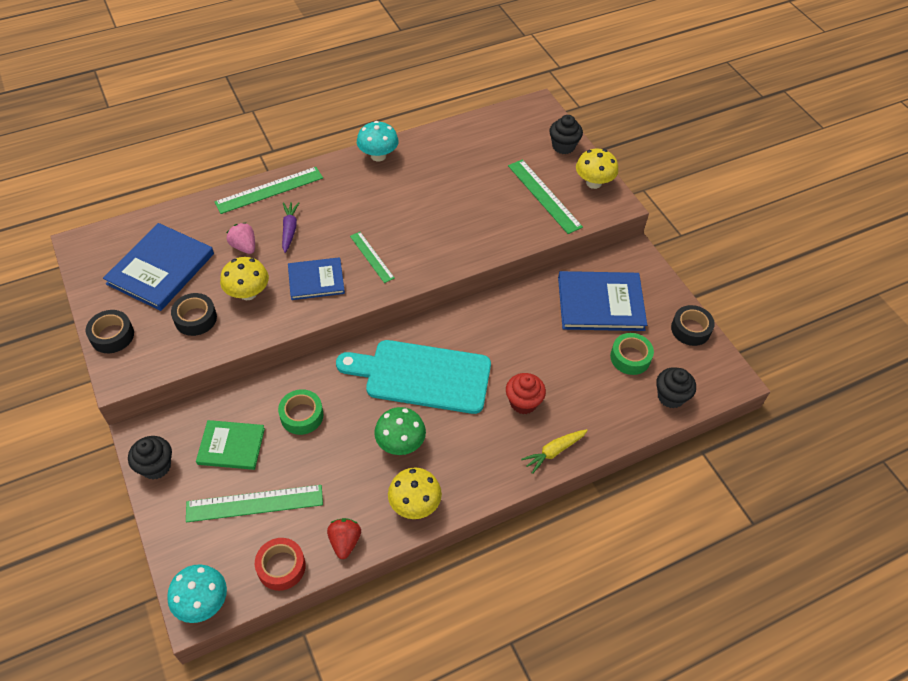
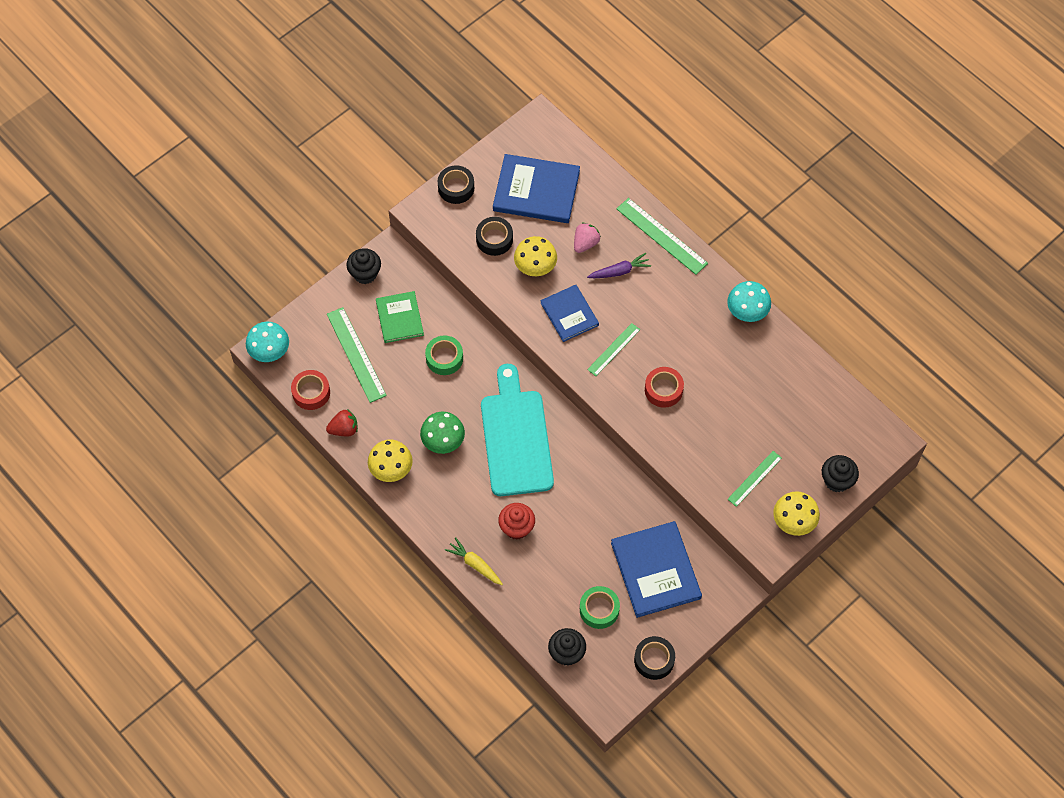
camera: 75 degrees right, 10 degrees up
(431, 232) = (663, 390): none -> red tape
(544, 196) = (754, 478): green ruler -> green ruler, size x0.62

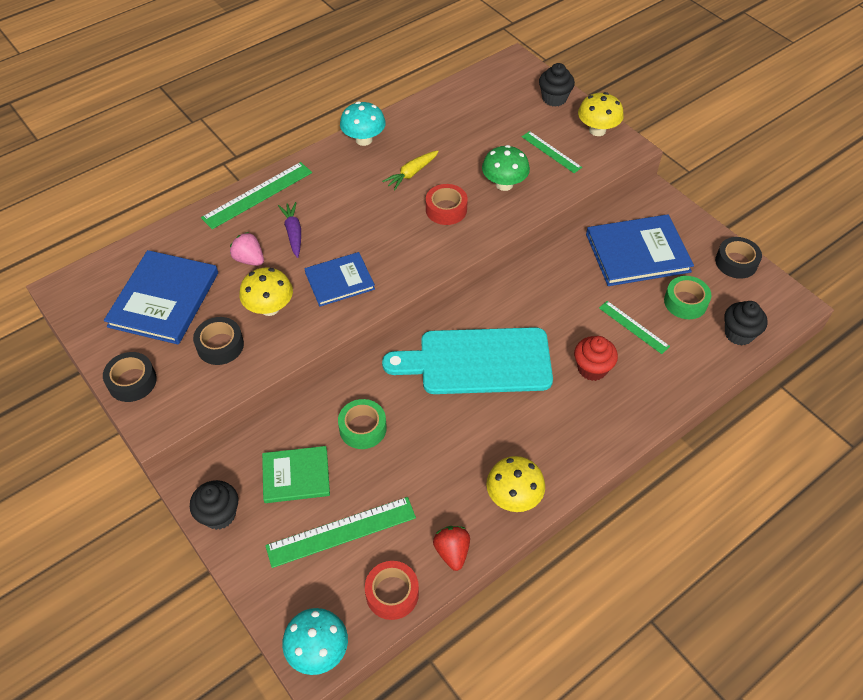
camera: 85 degrees left, 10 degrees down
(443, 441) = (478, 436): green mushroom -> green mushroom (504, 184)
(475, 564) = (639, 413): yellow carrot -> yellow carrot (411, 173)
(614, 349) = (391, 246): green ruler -> green ruler (633, 327)

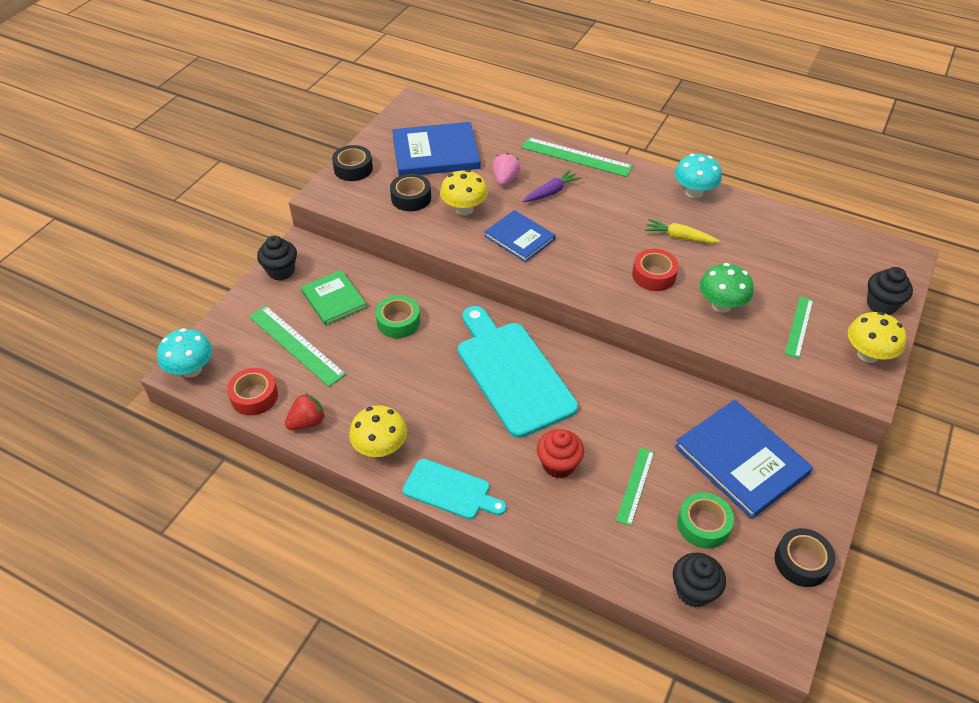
camera: 65 degrees right, 5 degrees down
(585, 457) = (450, 490): none -> turquoise cutting board

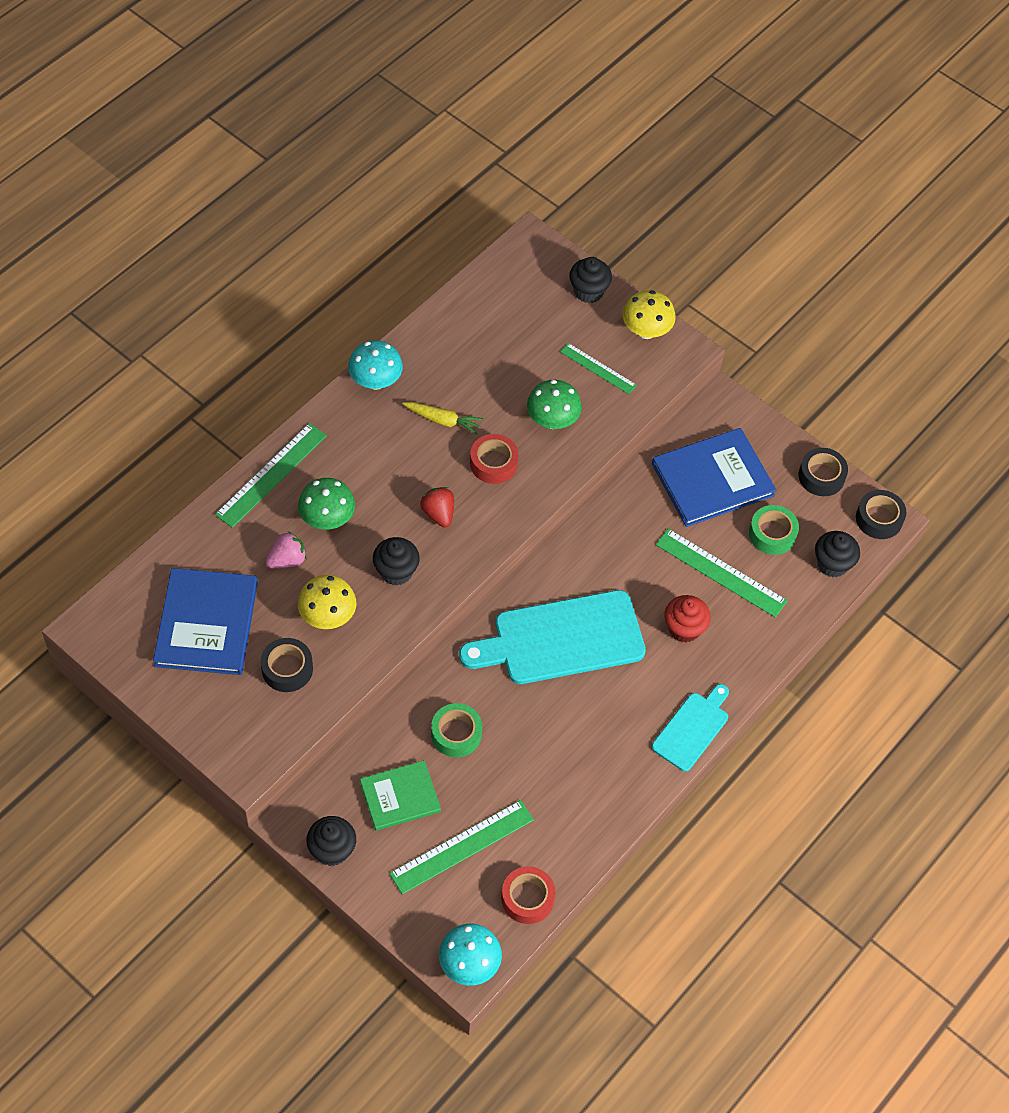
camera: 80 degrees left, 10 degrees up
(307, 422) = (577, 848): red strawberry -> red strawberry (438, 514)
(353, 168) = (205, 725): black tape -> black tape (879, 519)
(380, 448) = (627, 782): yellow mushroom -> none
(505, 179) = (287, 560): pink strawberry -> pink strawberry turned 120 degrees clockwise
(519, 238) = (396, 571): blue book -> black cupcake
(551, 192) = (327, 519): purple carrot -> green mushroom
(635, 485) = (721, 572): green ruler -> green ruler, size x1.61
(679, 237) = (443, 420): yellow carrot -> yellow carrot turned 105 degrees counterclockwise

